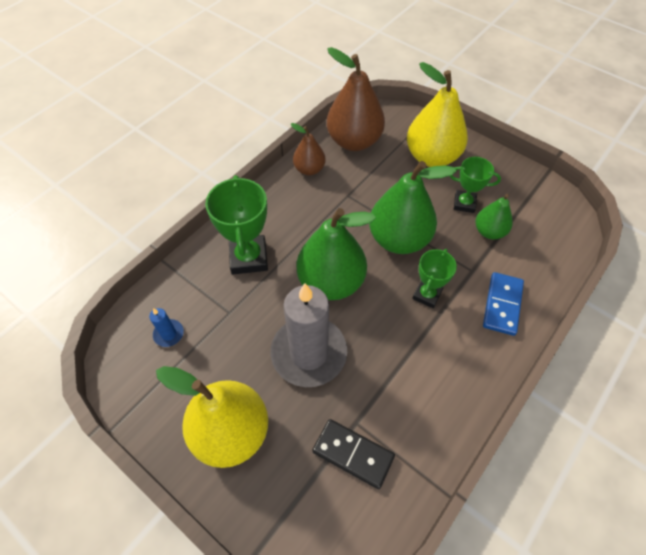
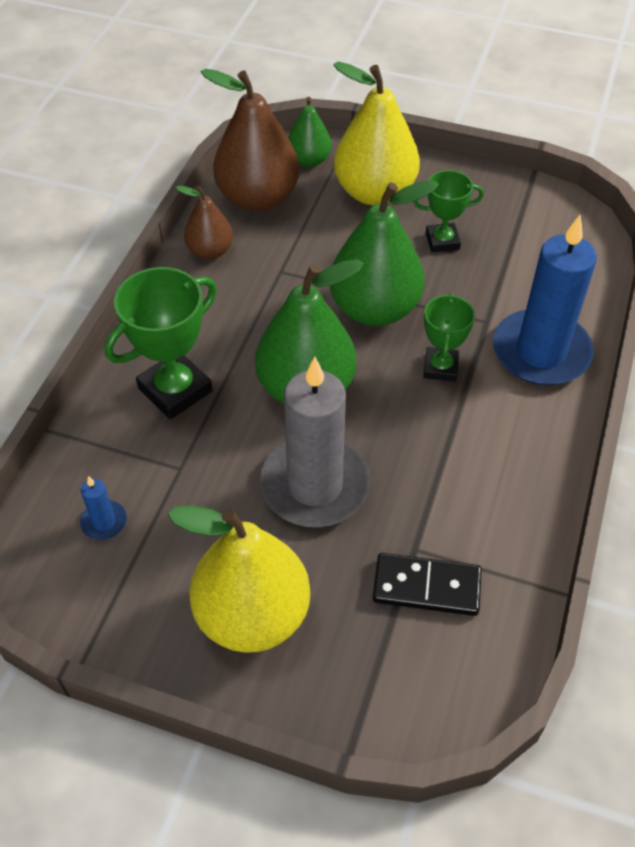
camera: 20 degrees left, 5 degrees down
(249, 258) = (175, 390): green trophy -> green trophy turned 75 degrees clockwise
(489, 231) = (488, 267): green pear -> green pear (309, 160)
(502, 305) = (541, 352): blue domino -> blue candle

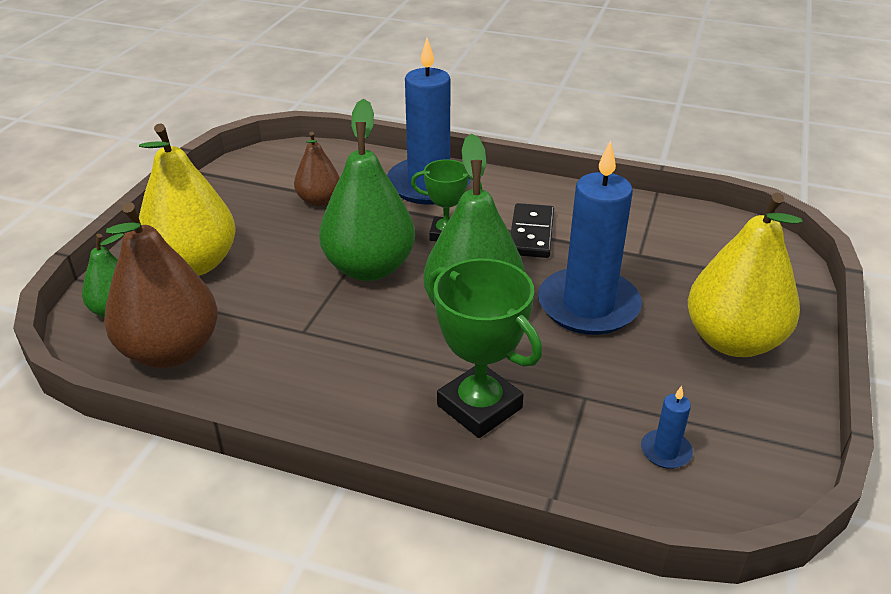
camera: 90 degrees left, 15 degrees down
(210, 251) = (256, 389): brown pear -> brown pear (319, 200)
(315, 485) = (588, 306): grey candle -> blue candle
(426, 587) = (672, 250): black domino -> black domino (531, 234)
(442, 241) = (282, 226): green trophy -> none

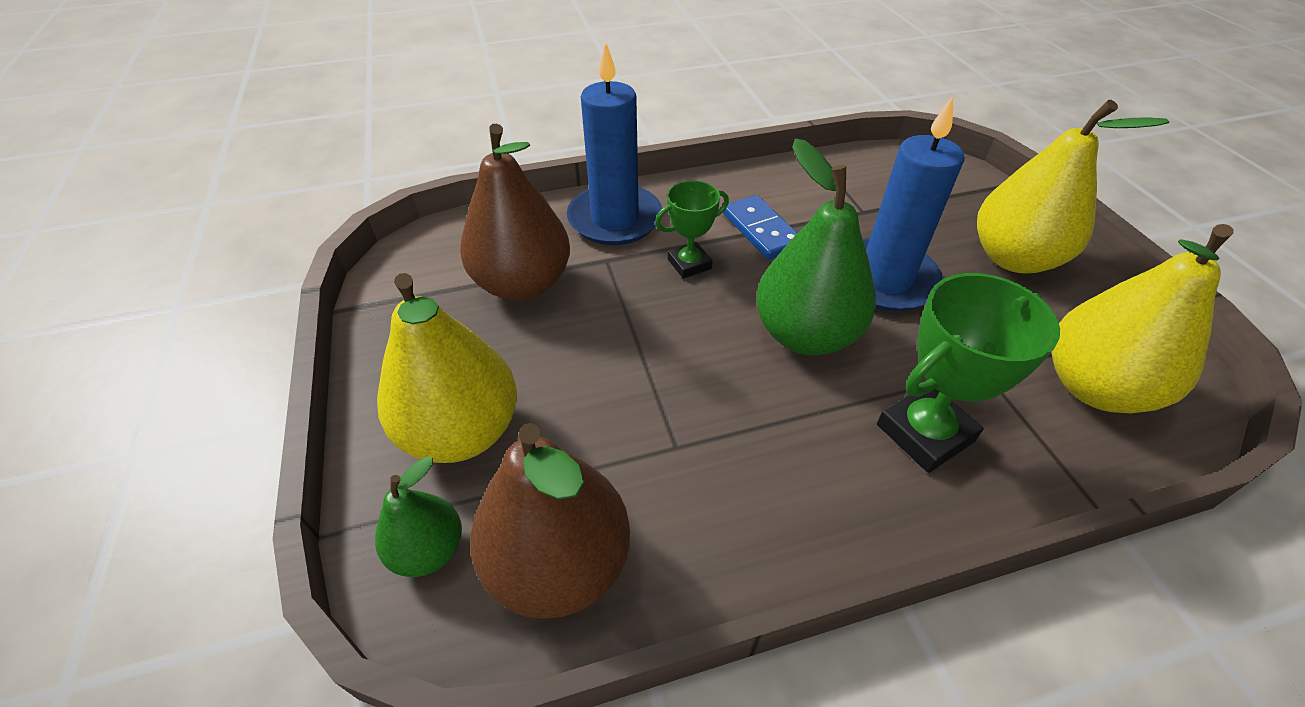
camera: 35 degrees left, 10 degrees up
(319, 200) = (523, 284): brown pear -> brown pear, size x1.82
(369, 268) = (660, 337): green pear -> none
(479, 406) = (924, 433): green trophy -> green trophy turned 45 degrees counterclockwise
(531, 234) = (761, 230): black domino -> blue domino
(665, 451) = (1094, 387): blue candle -> yellow pear

